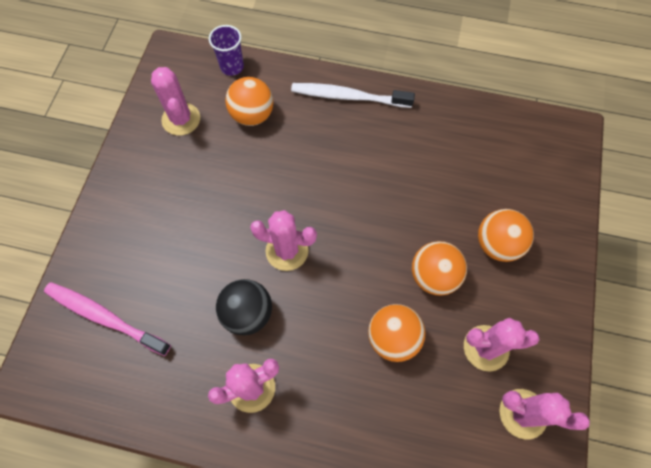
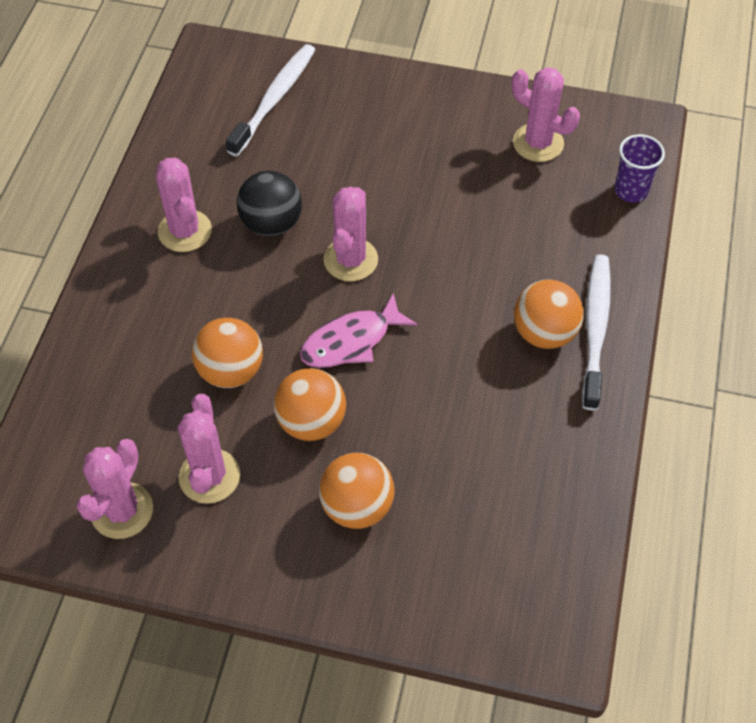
camera: 90 degrees right, 10 degrees down
(105, 317) = (274, 99): pink toothbrush -> white toothbrush
(181, 119) = (538, 143): pink cactus -> pink cactus turned 60 degrees clockwise
(252, 115) = (552, 217): orange ball -> orange ball (544, 333)
(362, 249) = (351, 341): none -> pink fish

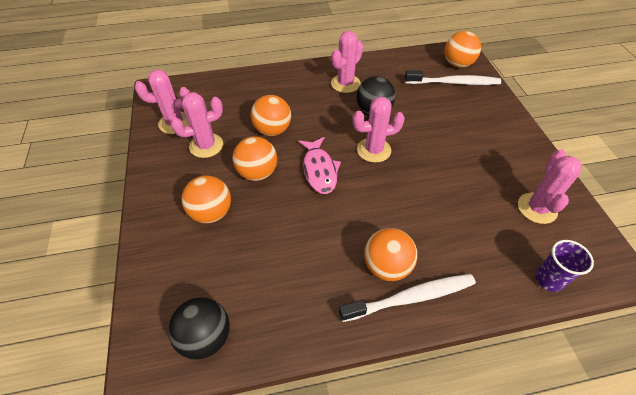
camera: 65 degrees right, 5 degrees down
(237, 72) = (457, 64): none -> orange ball
(351, 341) = (319, 170): pink fish -> pink fish turned 135 degrees counterclockwise
(553, 565) = (205, 337): none -> black ball

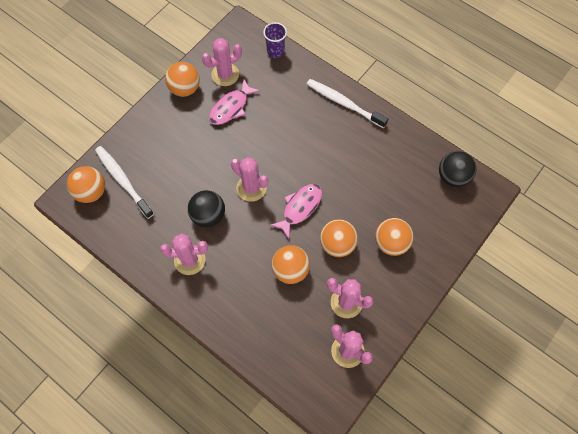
camera: 130 degrees left, 15 degrees up
(386, 266) = (336, 124): orange ball -> orange ball (185, 88)
(484, 188) = (231, 107): none -> pink fish

